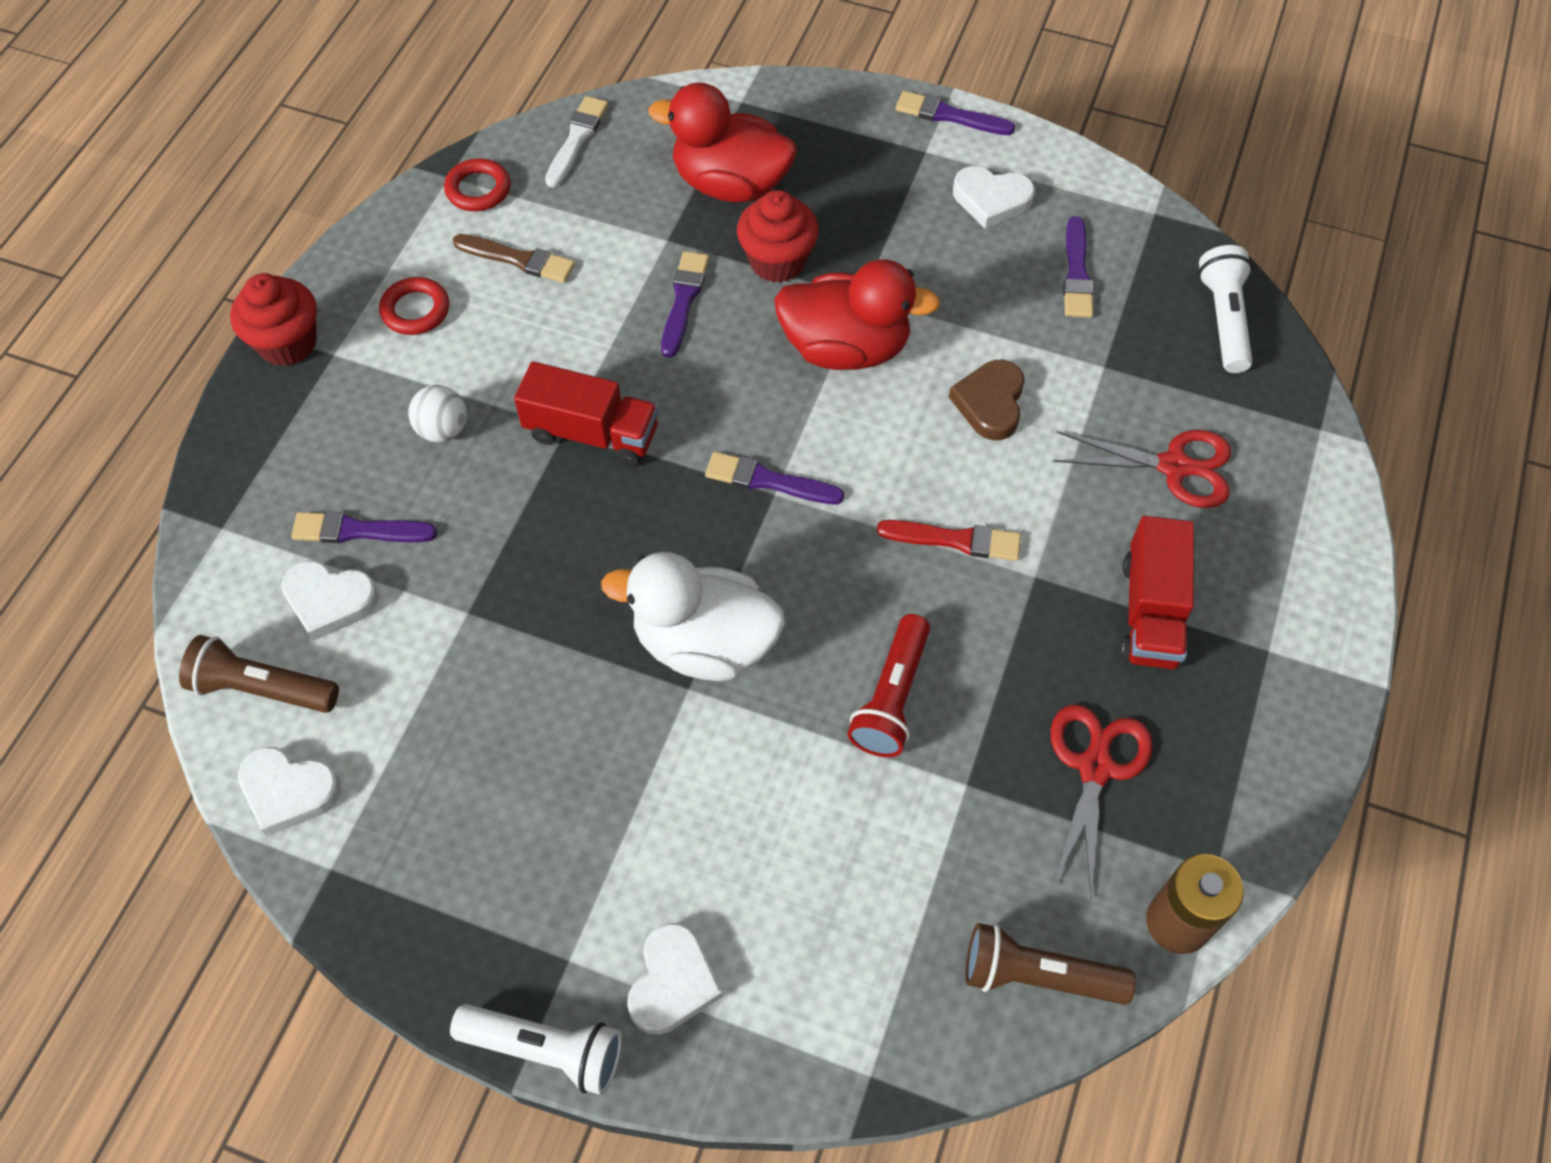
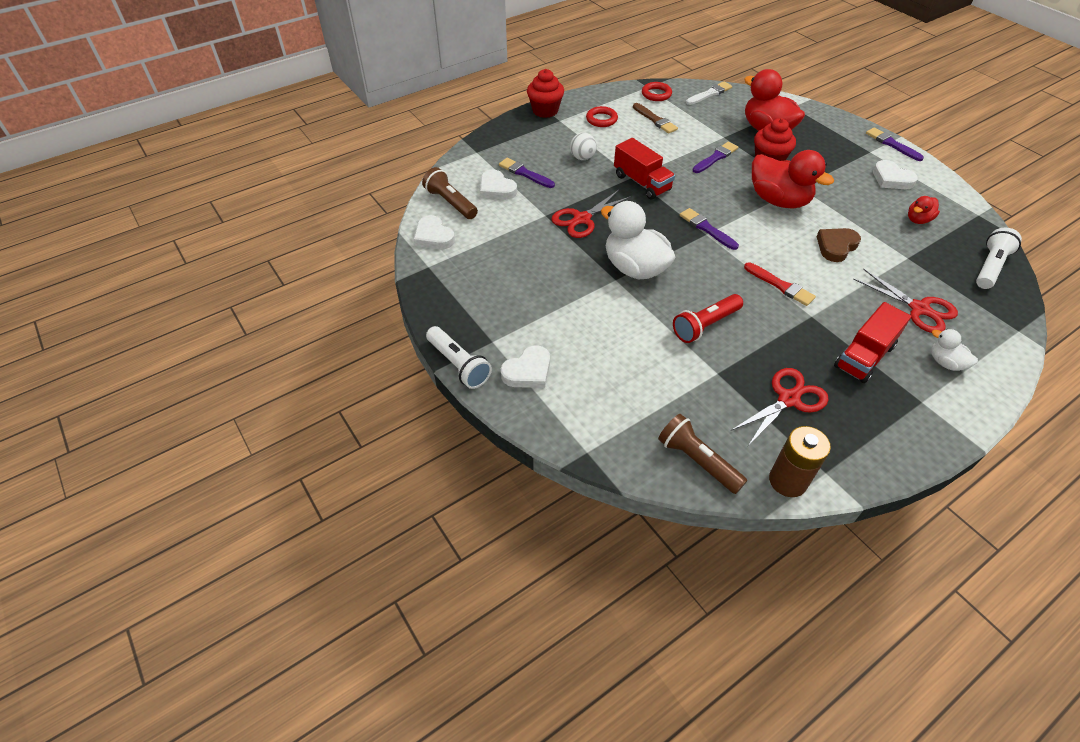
camera: 35 degrees right, 10 degrees down
(541, 584) = (582, 219): none -> red scissors
(1076, 273) = (918, 220): purple brush -> red duck
(1260, 554) = (945, 362): none -> white duck

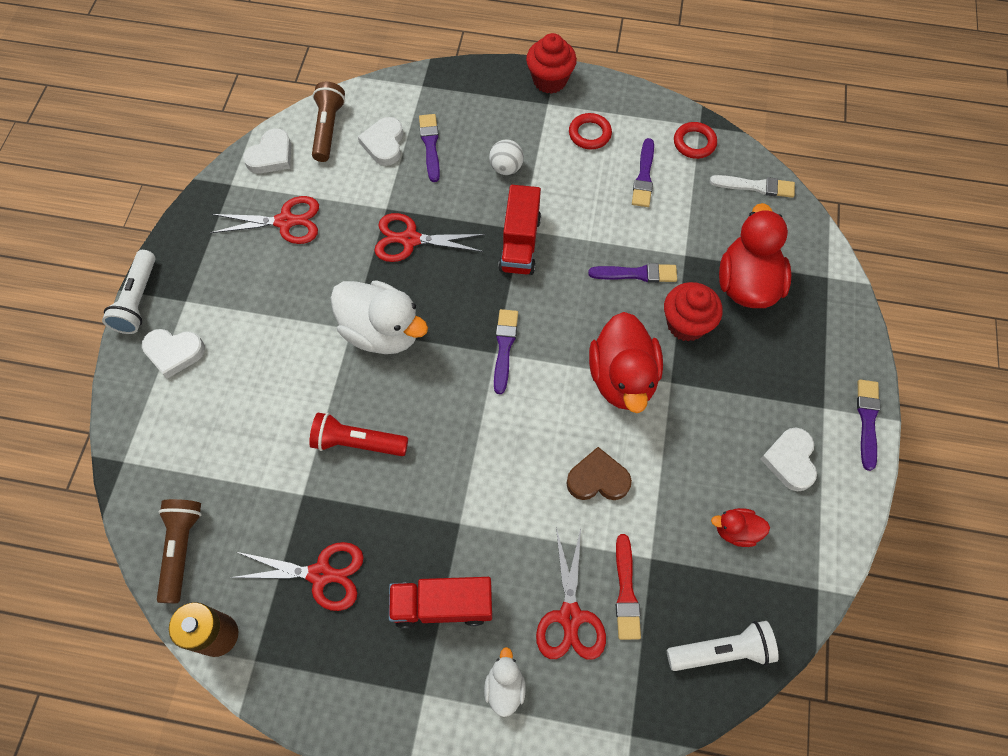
camera: 45 degrees right, 15 degrees up
(433, 236) = (271, 156): white heart -> white heart turned 150 degrees counterclockwise
(495, 260) = (286, 221): none -> red scissors
(634, 268) = (382, 331): white duck -> white duck turned 120 degrees clockwise
(655, 120) = (644, 176): brown brush -> purple brush
(780, 286) = (479, 468): red brush -> red brush (626, 591)

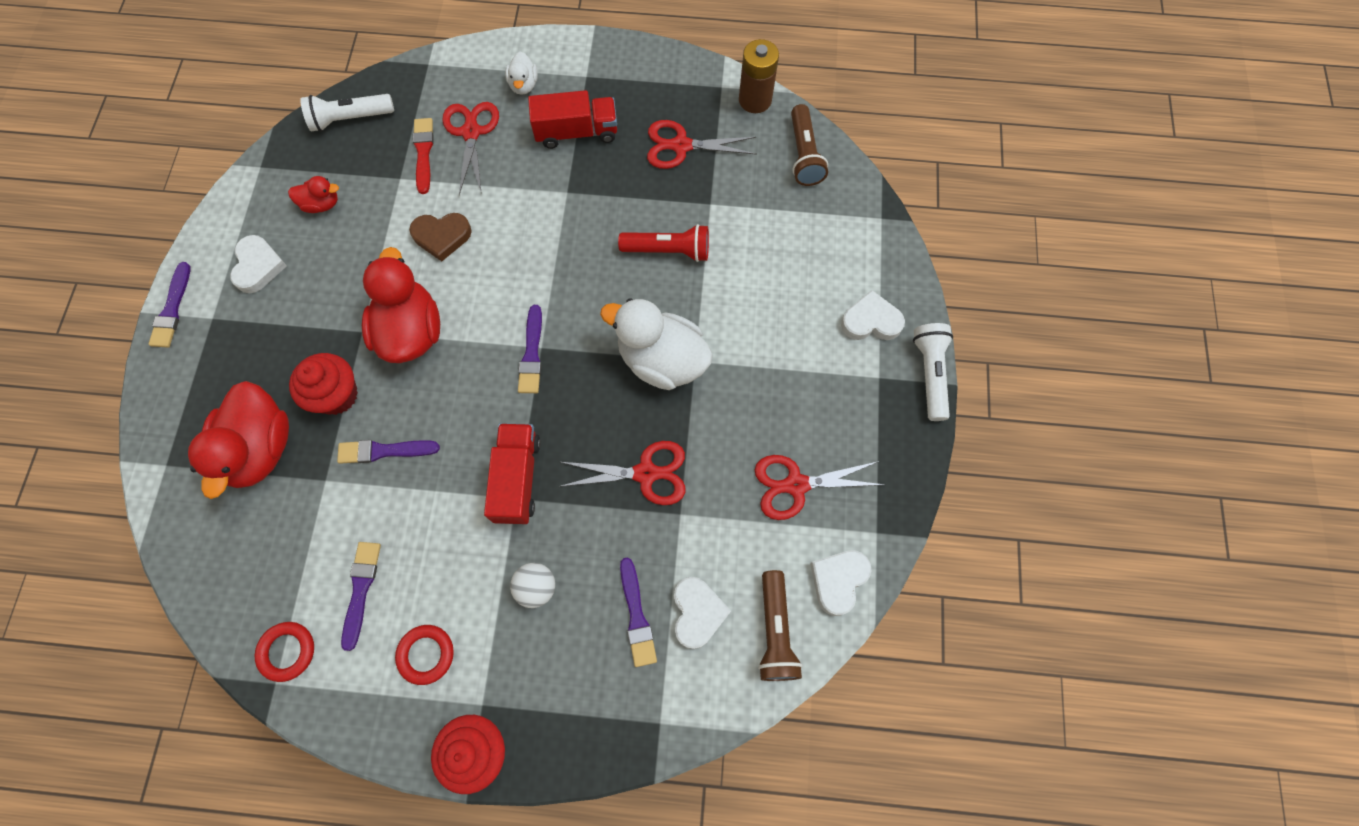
camera: 175 degrees right, 5 degrees up
(756, 186) = (220, 586): white brush -> none

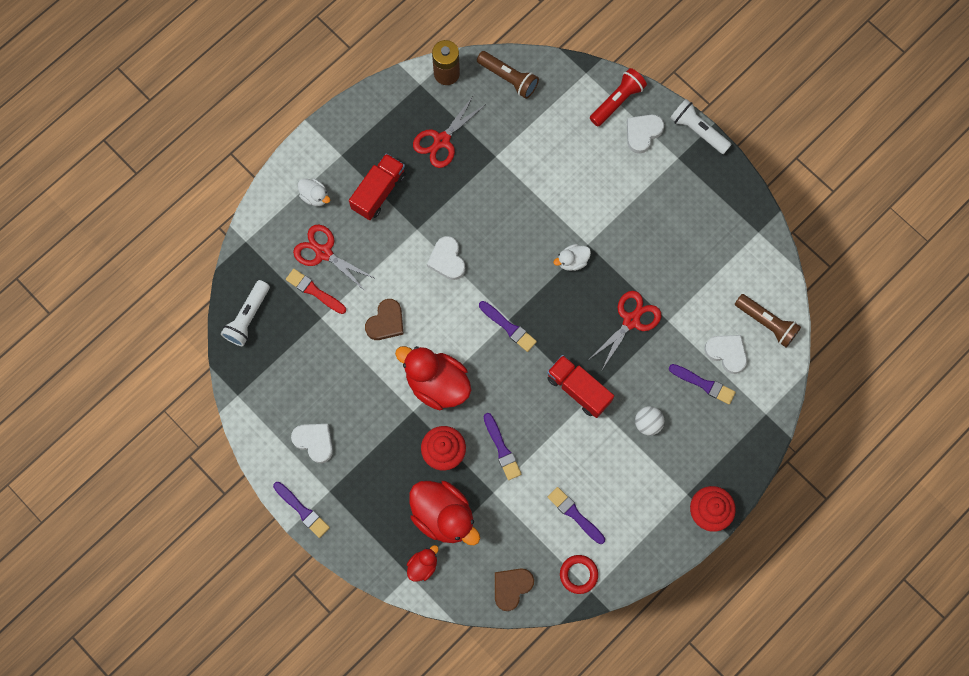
camera: 50 degrees left, 5 degrees up
(220, 586) = (511, 587): none -> brown heart
(321, 204) = (300, 376): red duck -> red duck (423, 565)
(384, 451) = (502, 449): purple brush -> purple brush turned 60 degrees counterclockwise
(426, 654) = (638, 504): red ring -> none
(661, 360) = (572, 261): white duck -> white duck, size x0.49
(668, 250) = (506, 203): red flashlight -> red flashlight (617, 101)
(796, 485) = (701, 250): red scissors -> none
(838, 580) = (767, 271): white heart -> white heart (447, 260)

